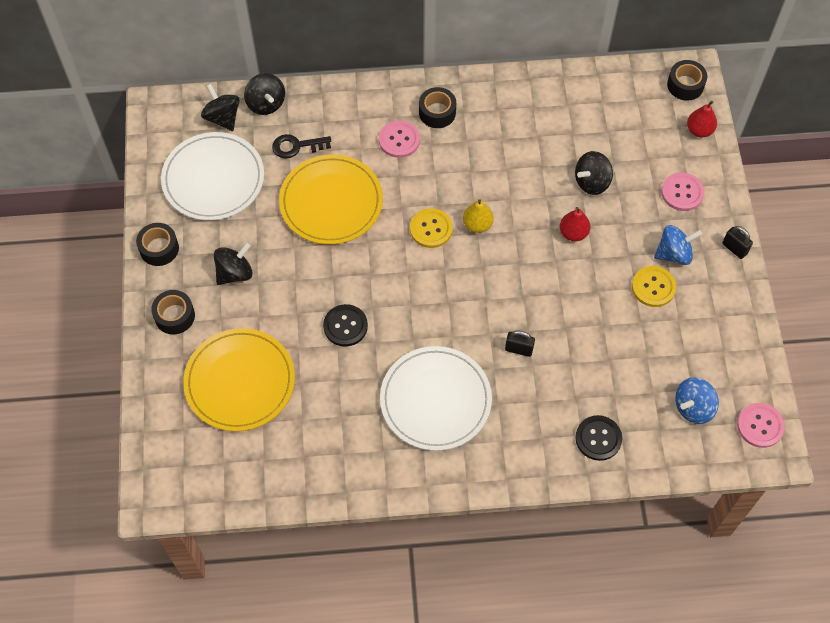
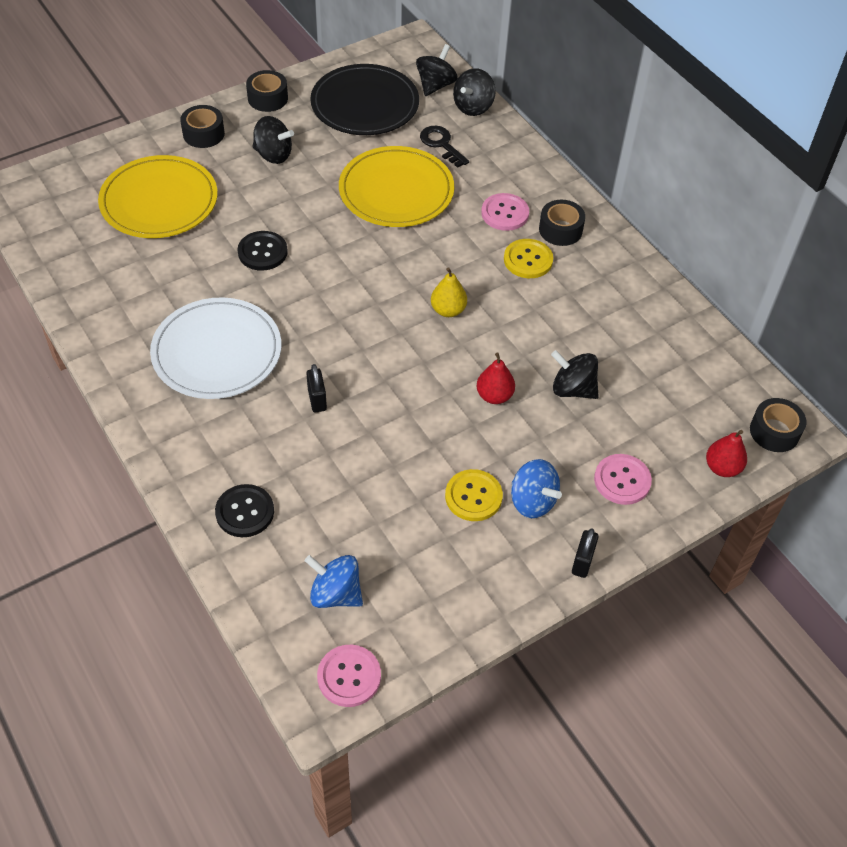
camera: 60 degrees right, 10 degrees down
(213, 179) = (365, 104): white plate -> black plate
(431, 229) = (417, 275): yellow button -> yellow button (528, 260)

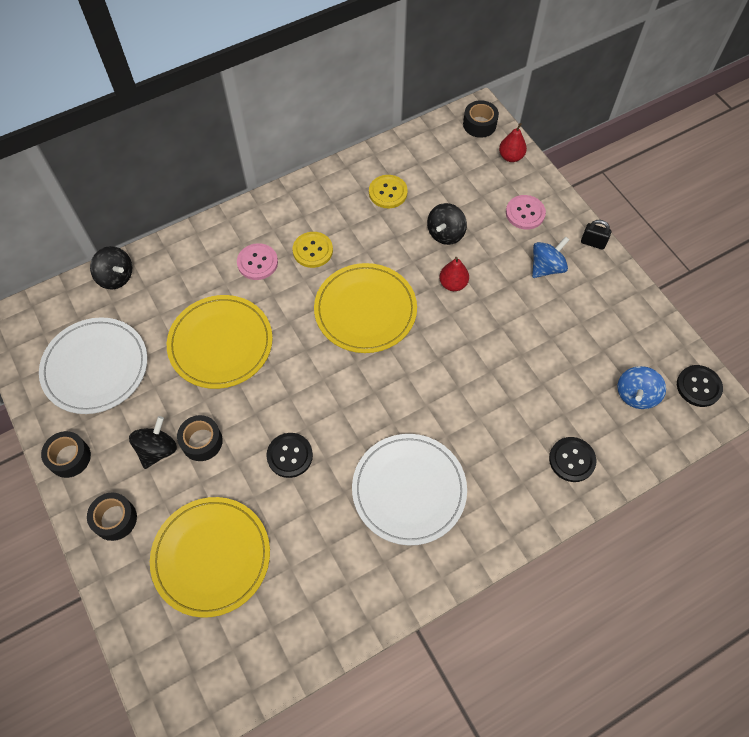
camera: 85 degrees left, 10 degrees up
(317, 399) = (459, 408): black padlock -> none
(349, 676) = (698, 386): pink button -> black button
(365, 104) = (95, 367): black plate -> white plate
(435, 85) = (79, 306): black spinning top -> none
(441, 144) = (163, 305): black key -> none
(448, 310) = (365, 310): yellow pear -> yellow plate
(473, 496) = (545, 303): yellow button -> yellow button (388, 192)
(560, 230) = (280, 225): black tape -> black tape (202, 441)

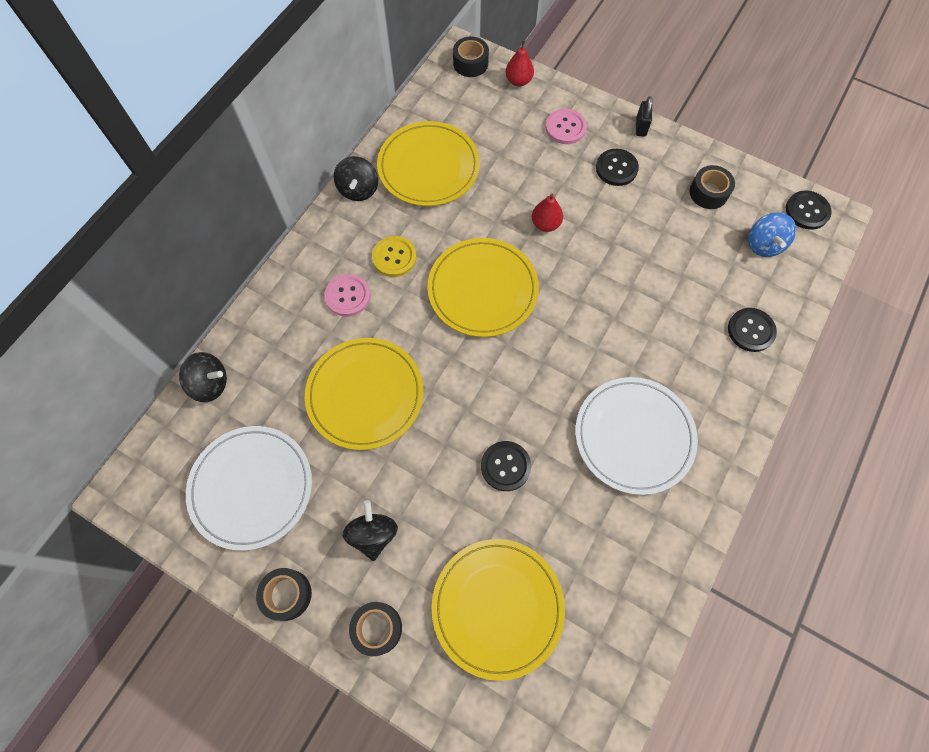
camera: 30 degrees left, 5 degrees up
(202, 441) = (412, 501): black tape -> black tape (708, 193)
(388, 192) = (428, 167): yellow button -> yellow plate
(445, 233) = (507, 180): black spinning top -> black spinning top (358, 190)
(546, 267) = (616, 168): blue spinning top -> black button
(593, 243) = (640, 127): black padlock -> black padlock turned 75 degrees counterclockwise

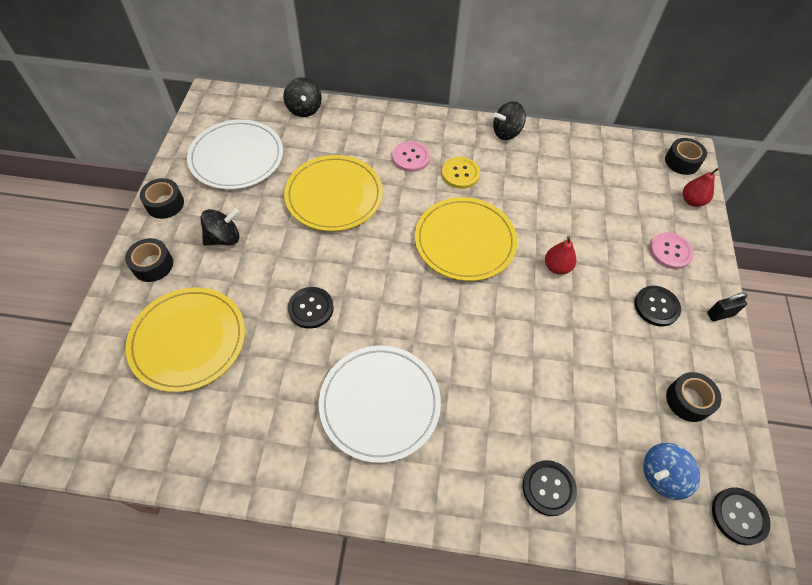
camera: 65 degrees right, 10 degrees down
(428, 167) = (557, 168): yellow plate -> none

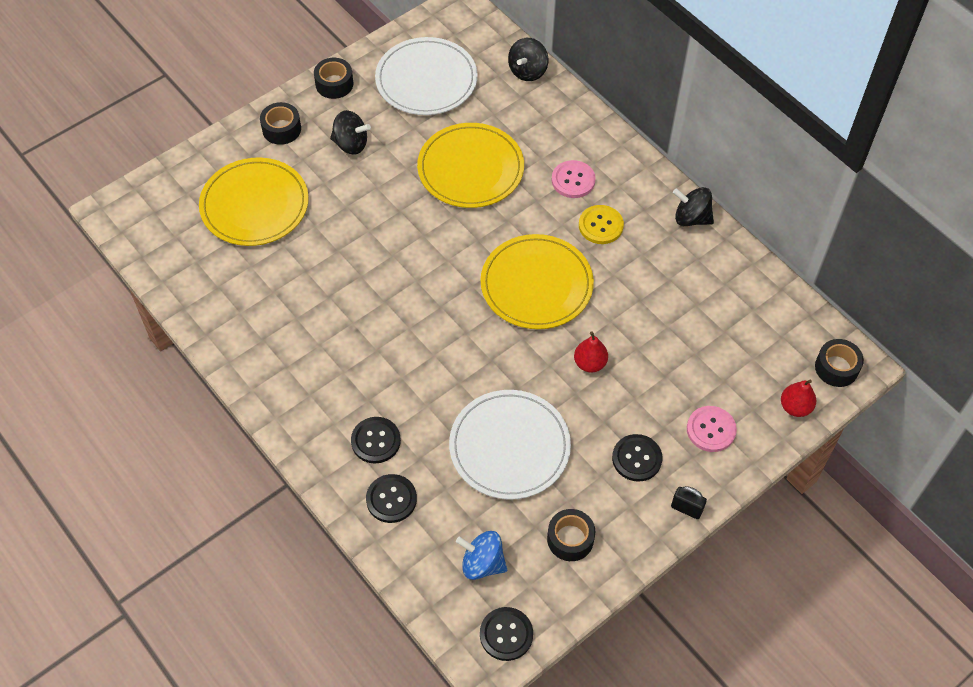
camera: 45 degrees right, 0 degrees up
(311, 308) = (359, 246): black button -> black button (376, 441)
(380, 403) = (337, 351): white plate -> white plate (509, 447)

